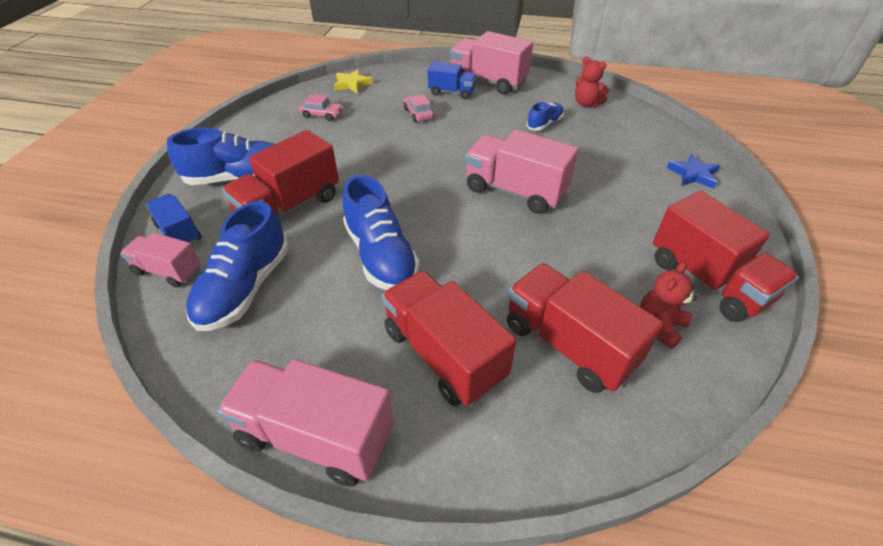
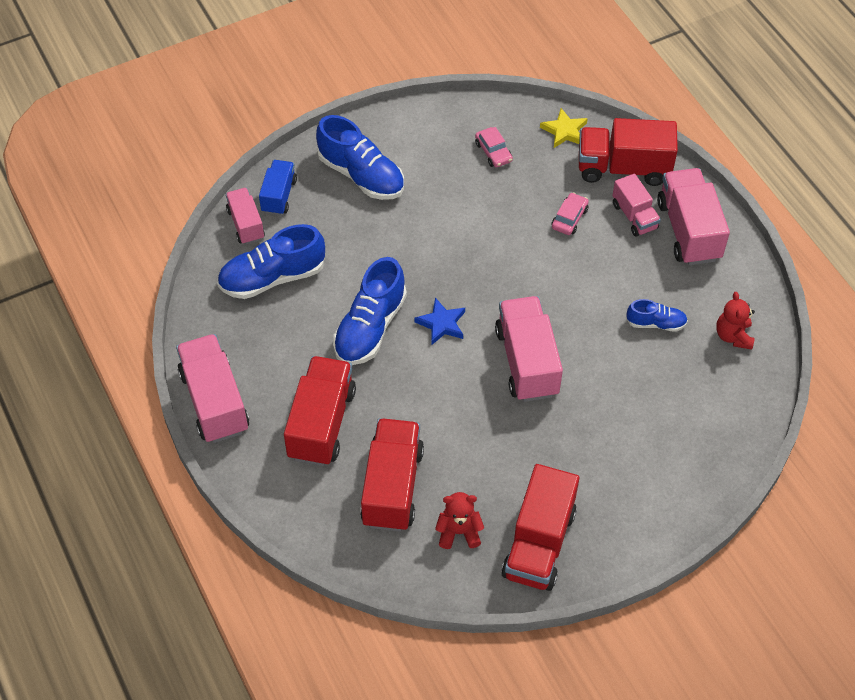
camera: 50 degrees right, 10 degrees up
(289, 206) = (364, 233): red truck -> red truck (623, 168)
(451, 92) = (634, 216): blue truck -> pink truck
(693, 174) = (687, 479): blue star -> blue star (441, 324)

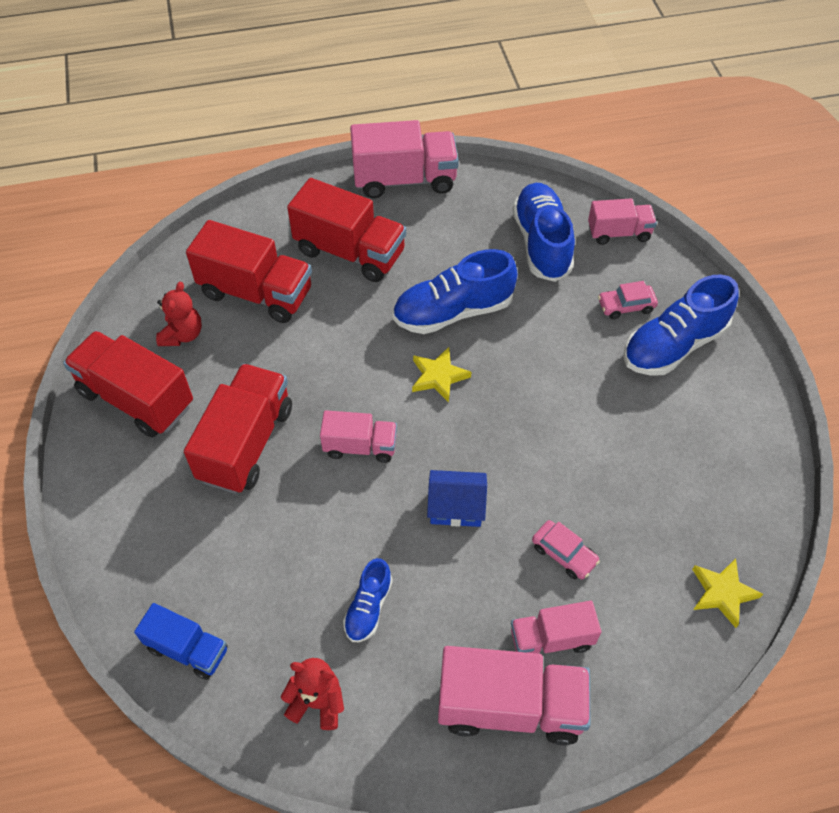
camera: 105 degrees right, 0 degrees up
(279, 196) = (654, 266): blue truck -> blue truck (188, 649)
(370, 327) = (453, 312): blue shoe -> blue shoe turned 60 degrees counterclockwise
(441, 324) = (438, 376): blue star -> yellow star
(493, 152) = (693, 493): pink car -> pink car (626, 306)
(527, 362) = (360, 446): pink truck -> pink truck, size x0.59
(556, 288) = (456, 506): none -> blue house
(623, 168) = (642, 652): red truck -> red truck (246, 443)

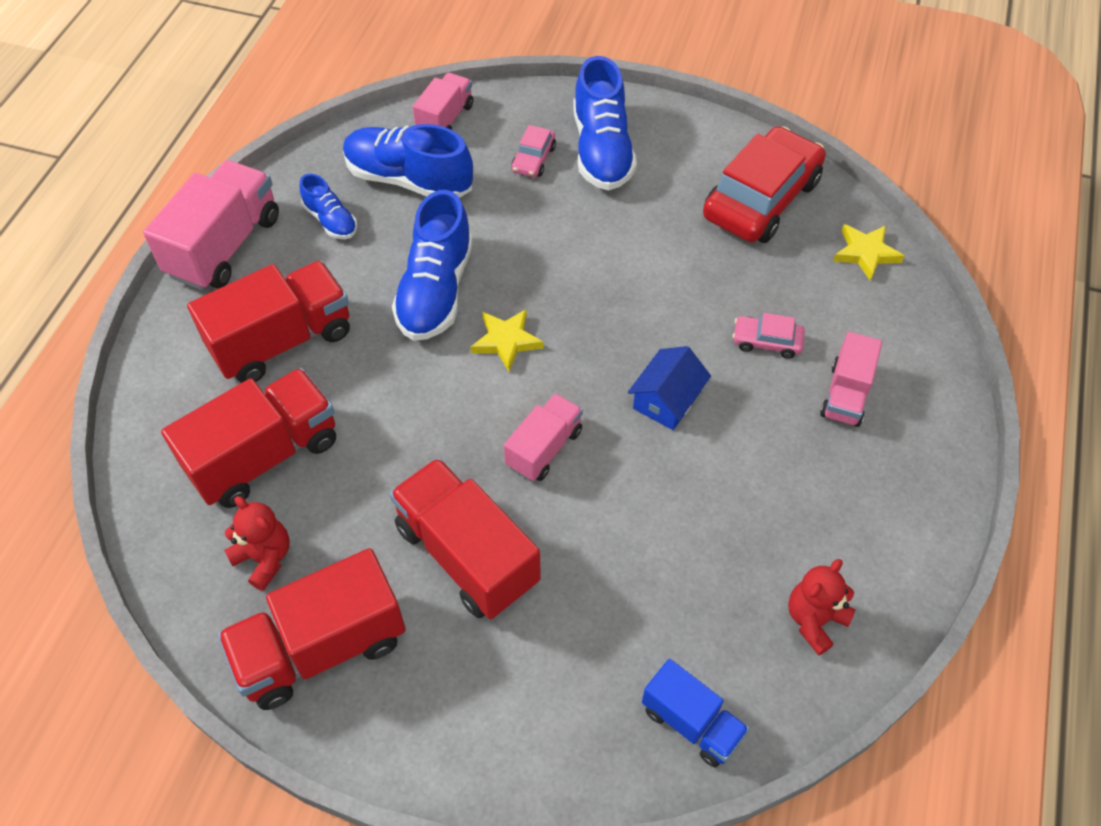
camera: 60 degrees left, 0 degrees up
(188, 649) = (691, 722): blue truck -> blue truck turned 75 degrees clockwise
(368, 607) = (735, 527): blue shoe -> blue shoe (331, 220)
(510, 706) = (895, 459): pink truck -> none
(564, 554) = (766, 342): pink car -> pink car turned 150 degrees counterclockwise
(717, 483) = (761, 199): none -> red car

